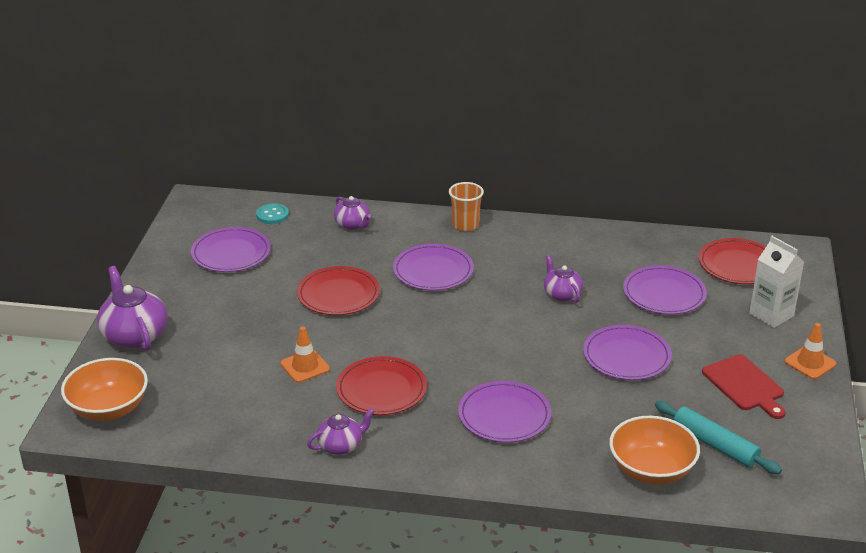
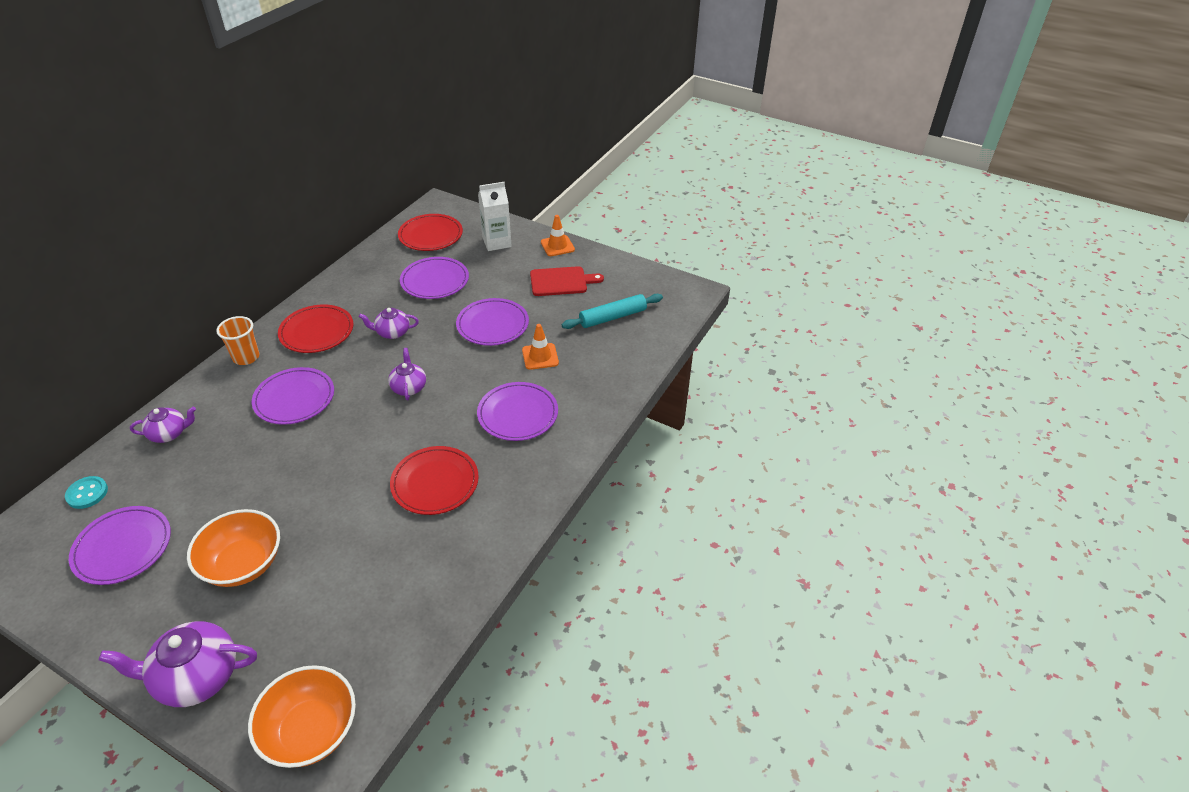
camera: 70 degrees left, 10 degrees up
(305, 366) = (363, 531): orange traffic cone -> orange traffic cone (540, 356)
(338, 294) = (273, 475): red plate -> red plate (317, 331)
(341, 446) = (492, 533): purple teapot -> purple teapot (409, 387)
(651, 470) = (622, 356): orange bowl -> orange bowl (243, 564)

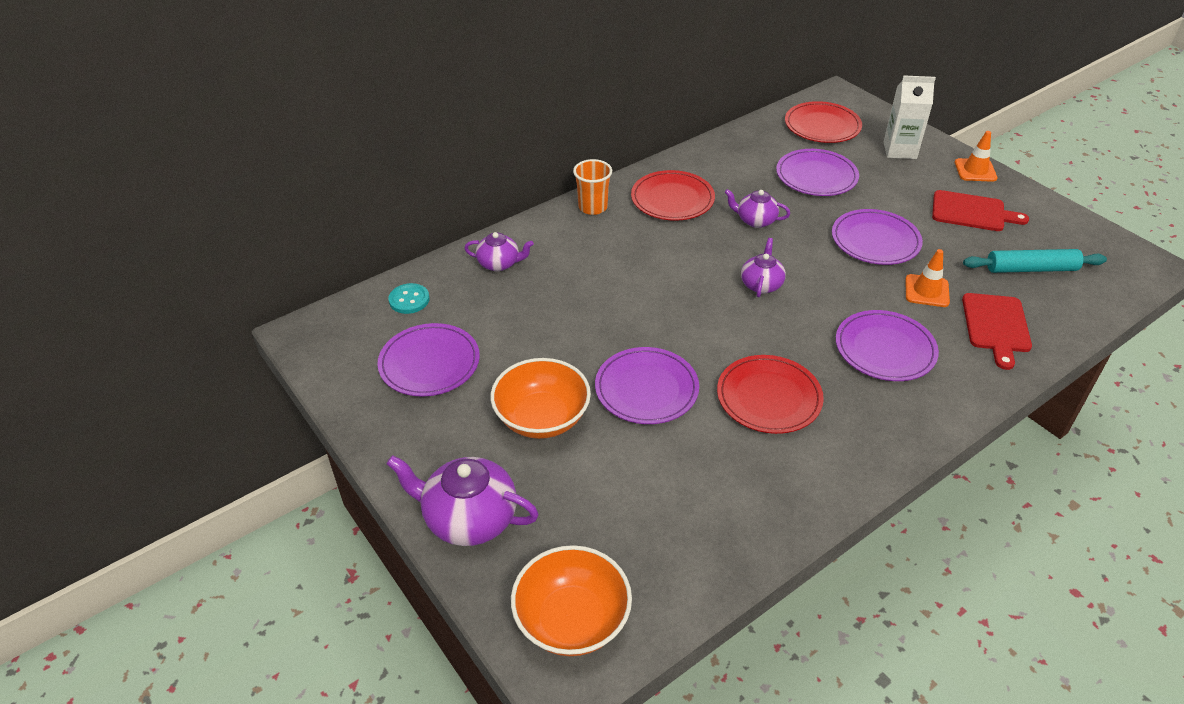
camera: 25 degrees right, 0 degrees up
(294, 398) = (633, 263): purple plate -> purple plate (646, 389)
(596, 371) = (996, 326): none -> red cutting board

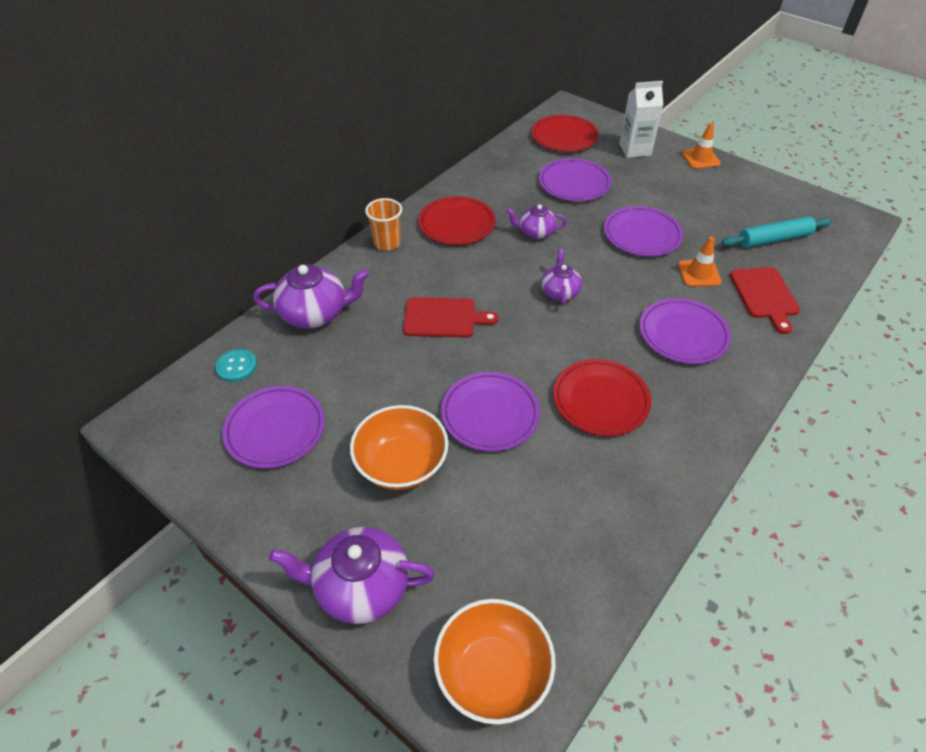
camera: 15 degrees left, 5 degrees up
(499, 263) = (315, 313): purple teapot -> purple teapot, size x1.68
(972, 212) = (711, 196): red cutting board -> red cutting board (443, 318)

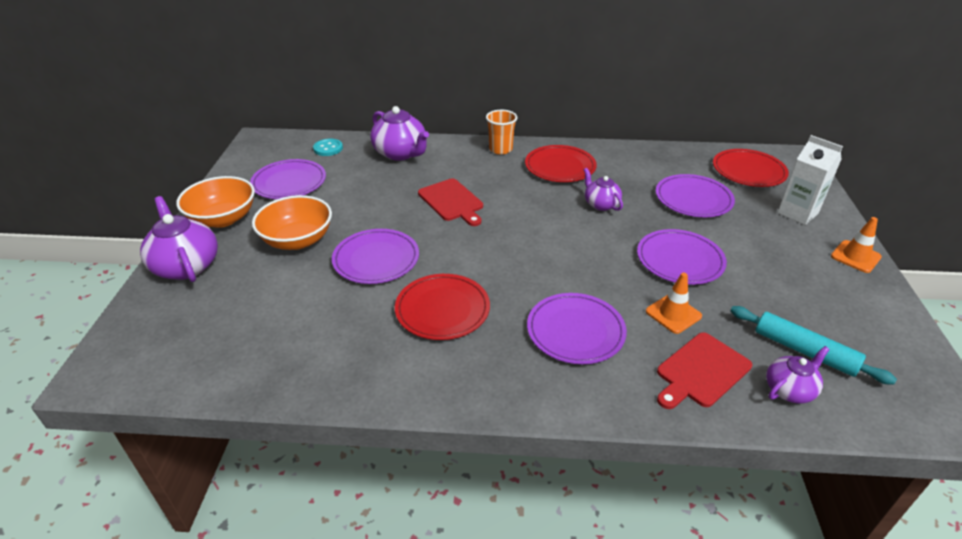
camera: 55 degrees right, 10 degrees down
(493, 672) = (145, 350): orange bowl -> orange bowl (223, 219)
(560, 292) = (544, 242): purple teapot -> purple teapot (789, 389)

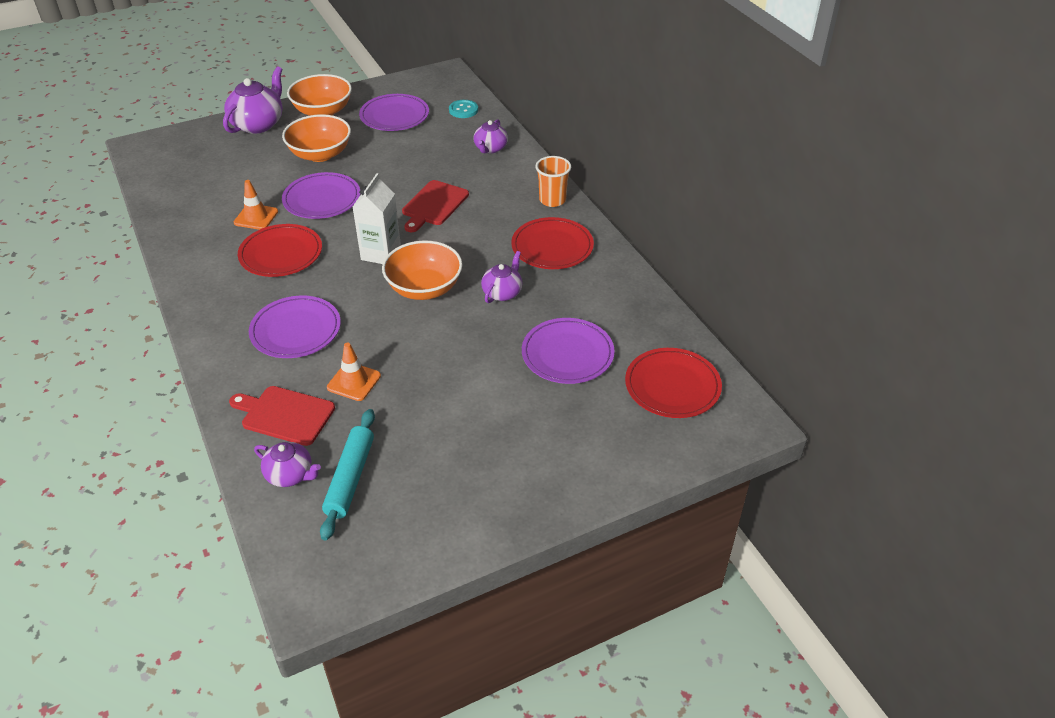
camera: 60 degrees right, 5 degrees up
(400, 153) = (490, 148): purple teapot -> purple teapot, size x0.59
(566, 239) = (424, 288): none -> orange bowl
(680, 260) = (442, 368): purple plate -> none
(797, 213) = (606, 442): white carton -> white carton (381, 253)
(855, 257) = (546, 502): orange traffic cone -> orange traffic cone (256, 217)

